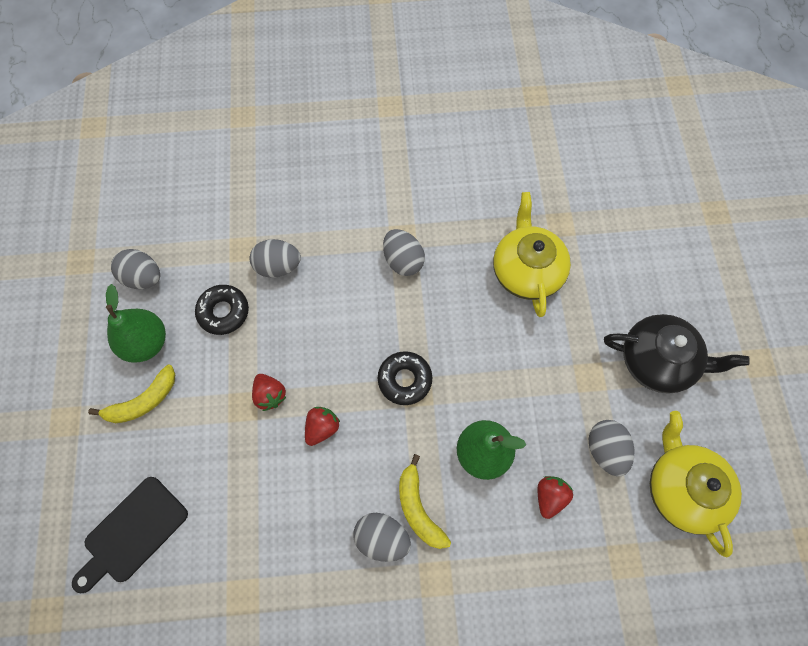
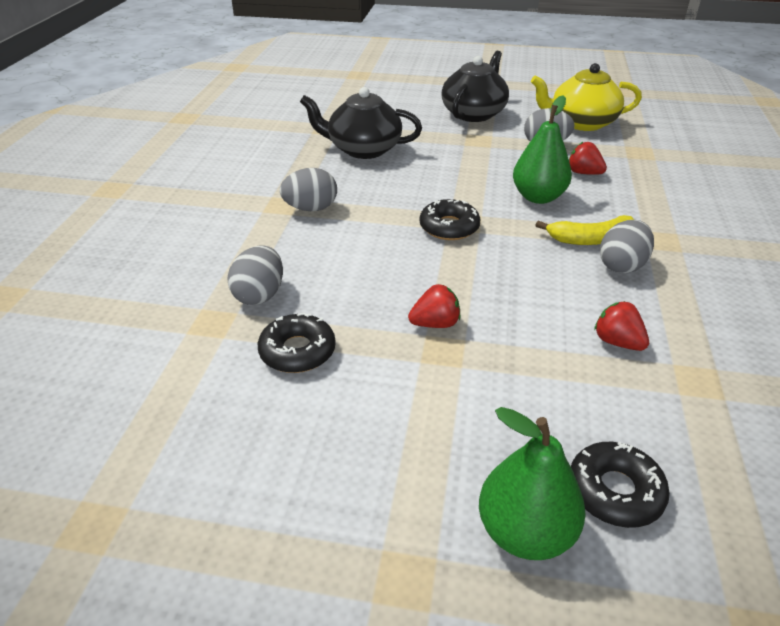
camera: 75 degrees left, 30 degrees down
(133, 532) = (615, 491): black cutting board -> black donut
(143, 277) = (186, 435): grey egg -> none
(143, 401) = (402, 457): yellow banana -> none
(146, 343) = (304, 443): green pear -> green pear (525, 532)
(322, 428) = (489, 288): red strawberry -> red strawberry (617, 342)
(526, 271) = (363, 149): yellow teapot -> black teapot

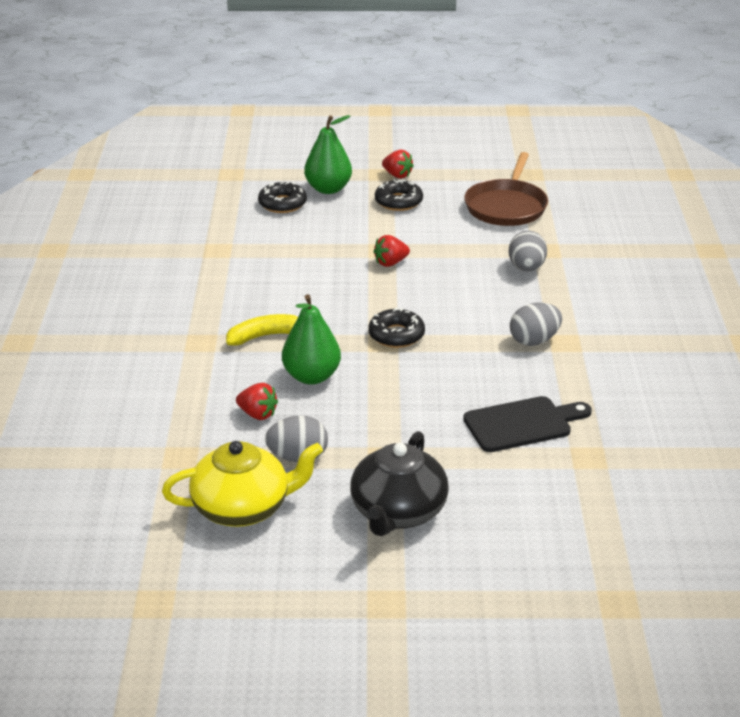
camera: 170 degrees right, 5 degrees down
(206, 425) = (506, 206): none -> brown pan
(297, 351) = (477, 240): black donut -> black donut (398, 202)
(363, 149) = (522, 424): black teapot -> black cutting board
(617, 342) = (263, 264): red strawberry -> red strawberry (397, 175)
(622, 265) = (245, 316): grey egg -> none

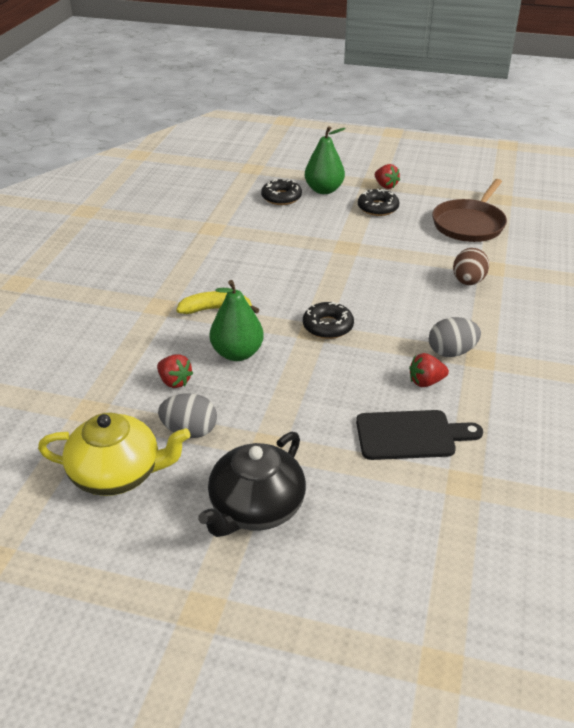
camera: 15 degrees right, 5 degrees up
(390, 263) = (349, 260): red strawberry -> red strawberry (426, 382)
(526, 268) = (468, 282): grey egg -> brown egg

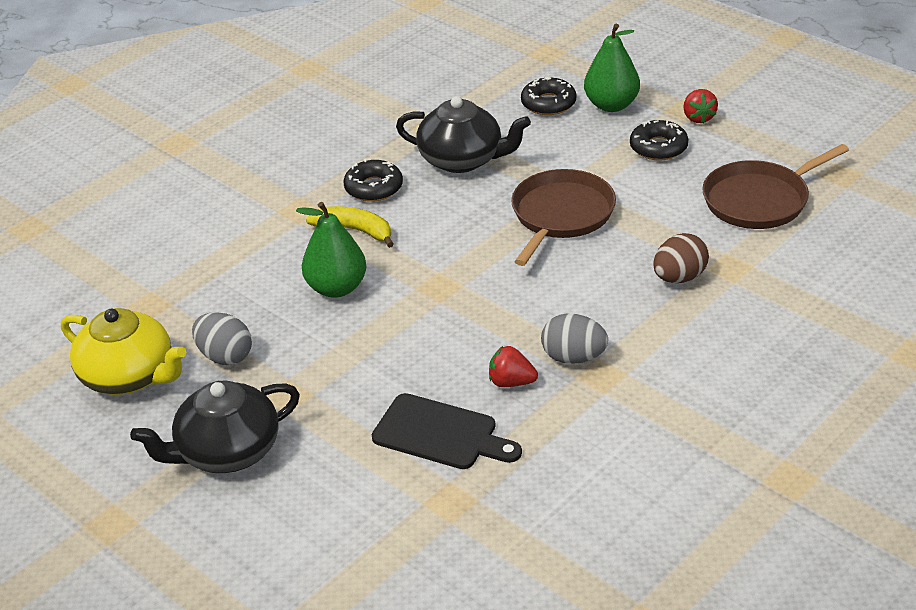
camera: 30 degrees right, 0 degrees up
(174, 381) = (250, 300): red strawberry -> none
(254, 244) = (462, 160): none -> black teapot
(328, 326) = (460, 285): black donut -> black donut (373, 188)
(354, 263) = (561, 215): none -> brown pan

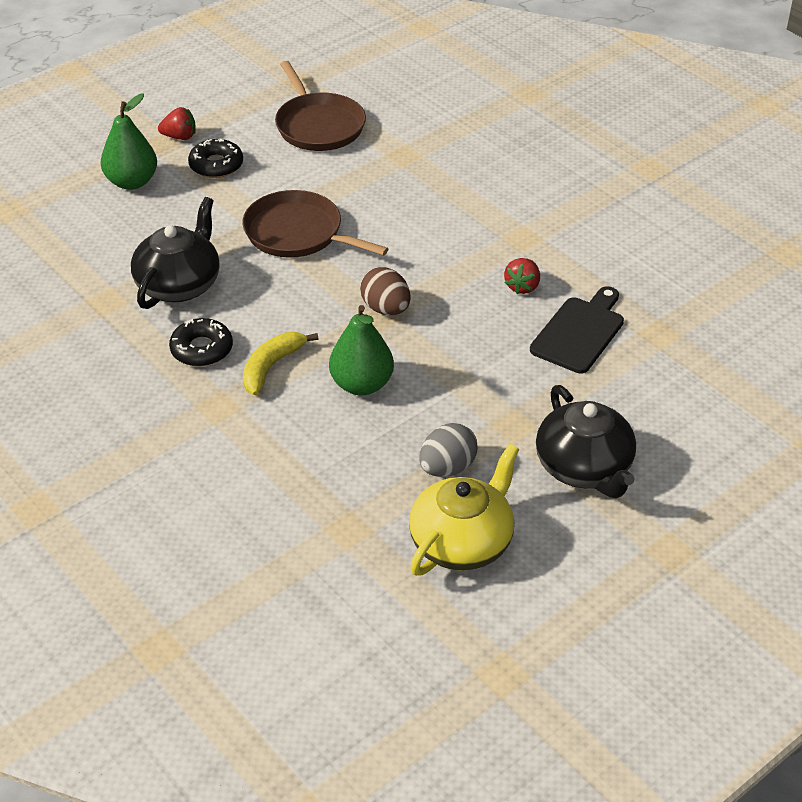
camera: 85 degrees left, 5 degrees up
(548, 103) = (107, 219): black donut -> none
(573, 358) = (498, 249): grey egg -> none
(679, 278) = (409, 181): brown egg -> brown egg (386, 309)

